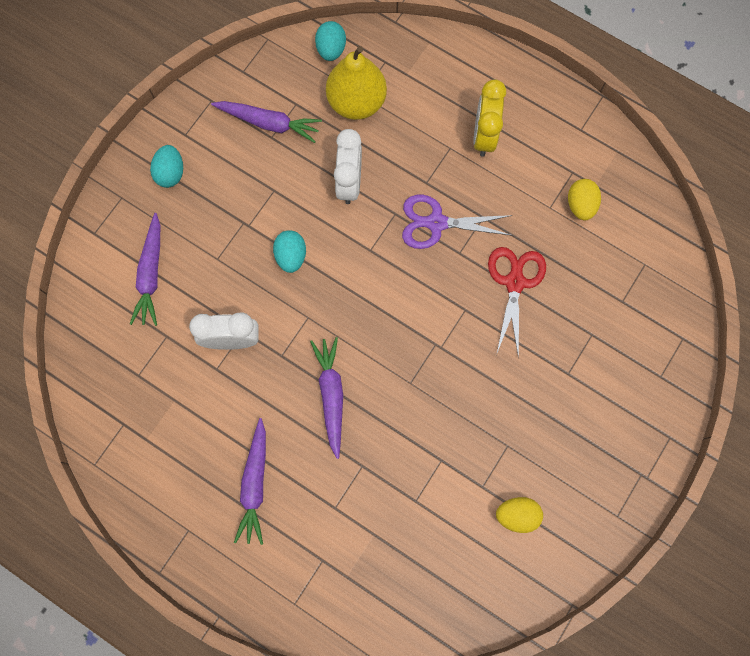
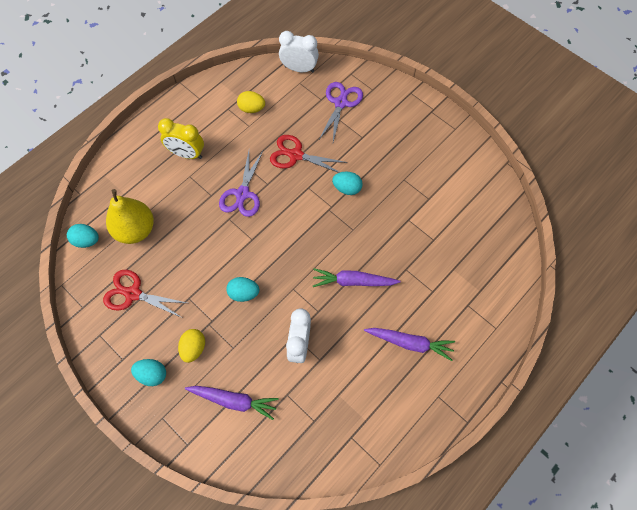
camera: 80 degrees left, 10 degrees down
(269, 123) = (133, 294): purple carrot -> red scissors
(349, 183) = (197, 245): white clock -> white clock (299, 69)
(474, 364) = (347, 188): none -> turquoise egg
(517, 515) = (449, 182): yellow egg -> yellow egg (193, 348)
(623, 332) = (341, 103): none -> purple scissors

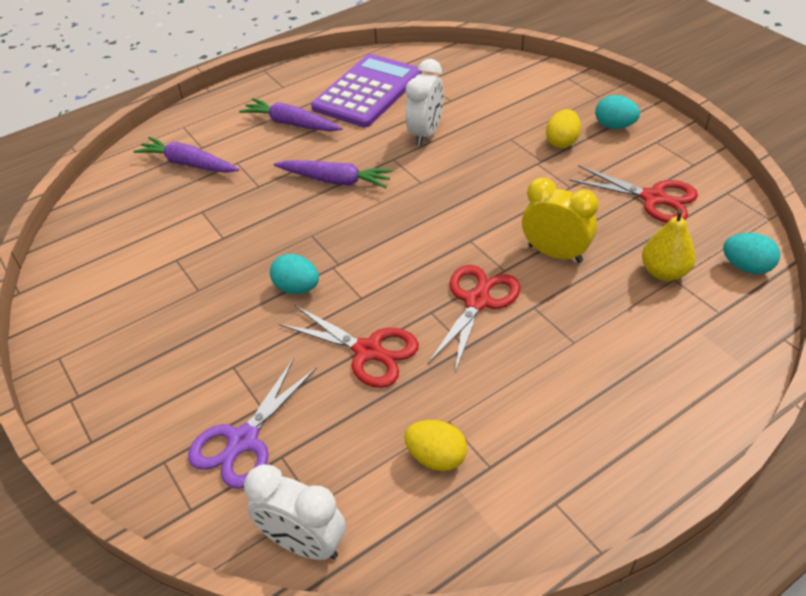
camera: 165 degrees left, 20 degrees down
(135, 230) = (664, 272): yellow pear -> yellow pear, size x0.66
(187, 154) = (580, 381): yellow clock -> yellow clock (555, 253)
(234, 401) = (513, 100): purple carrot -> purple carrot (188, 164)
(242, 194) = (477, 301): purple scissors -> red scissors
(244, 293) = (490, 184): turquoise egg -> none
(361, 398) = (368, 92): none -> purple calculator

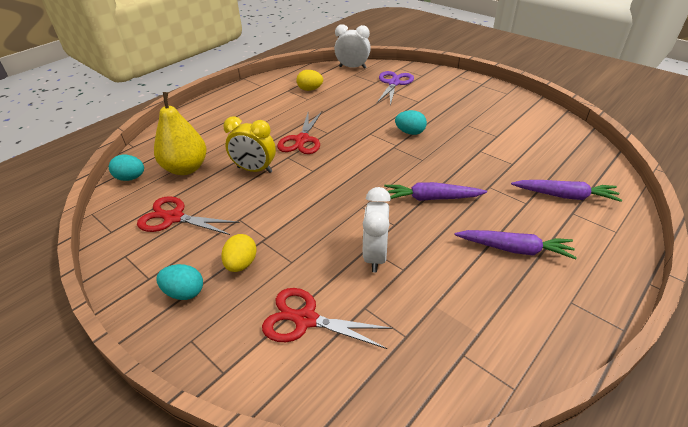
camera: 165 degrees right, 5 degrees down
(368, 92) = (466, 307): purple calculator -> none
(368, 351) = (354, 114): red scissors -> red scissors (305, 319)
(664, 272) = (186, 168): yellow pear -> yellow pear, size x1.51

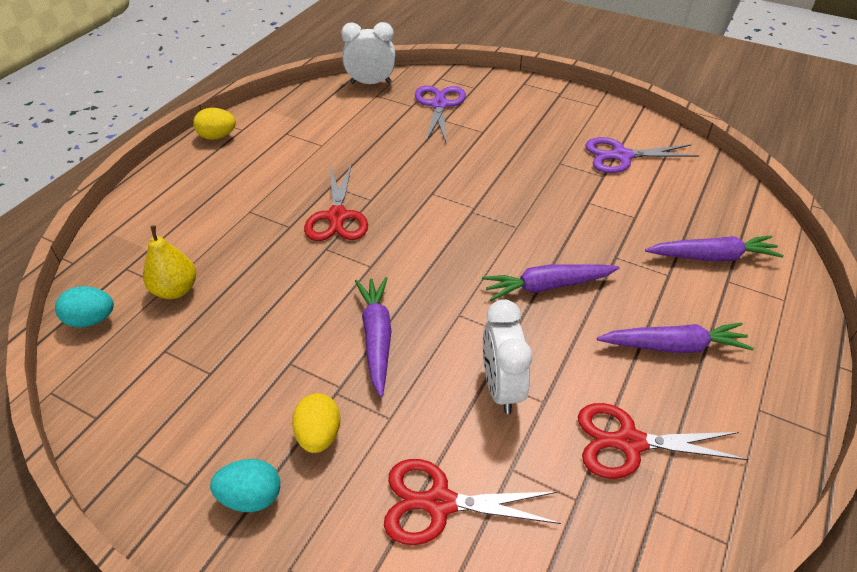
camera: 15 degrees left, 5 degrees up
(173, 218) = (188, 377): red scissors -> red scissors (629, 442)
(186, 168) = (176, 290): yellow pear -> yellow pear, size x0.66
(254, 170) = (284, 277): yellow clock -> none
(301, 212) = (377, 337): none -> purple carrot
(310, 89) = (320, 128): yellow egg -> yellow egg (217, 136)
(410, 132) = (487, 185): turquoise egg -> none
(514, 125) = (621, 156): none -> purple scissors

